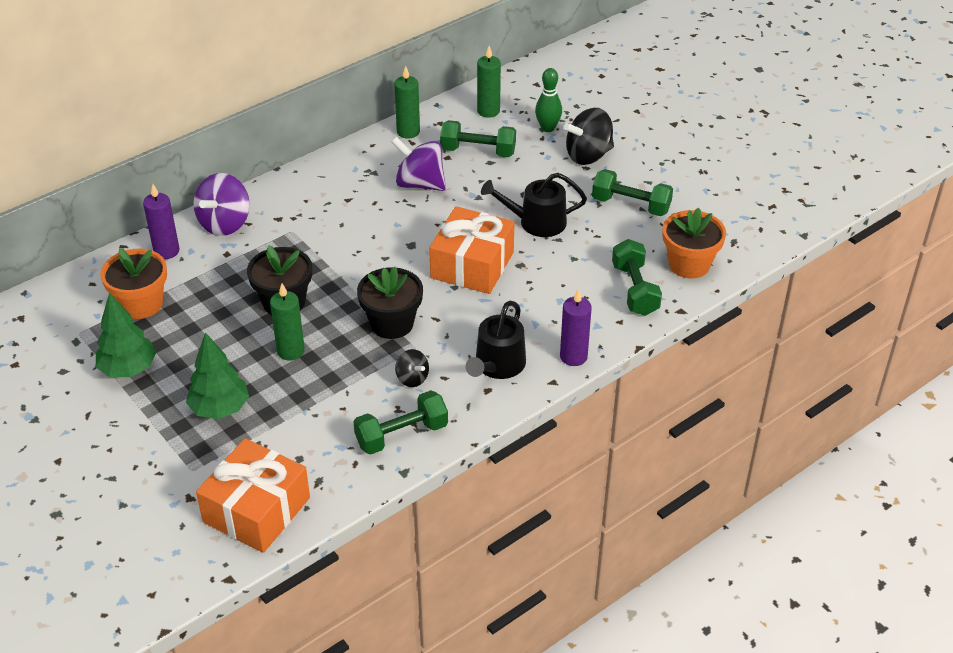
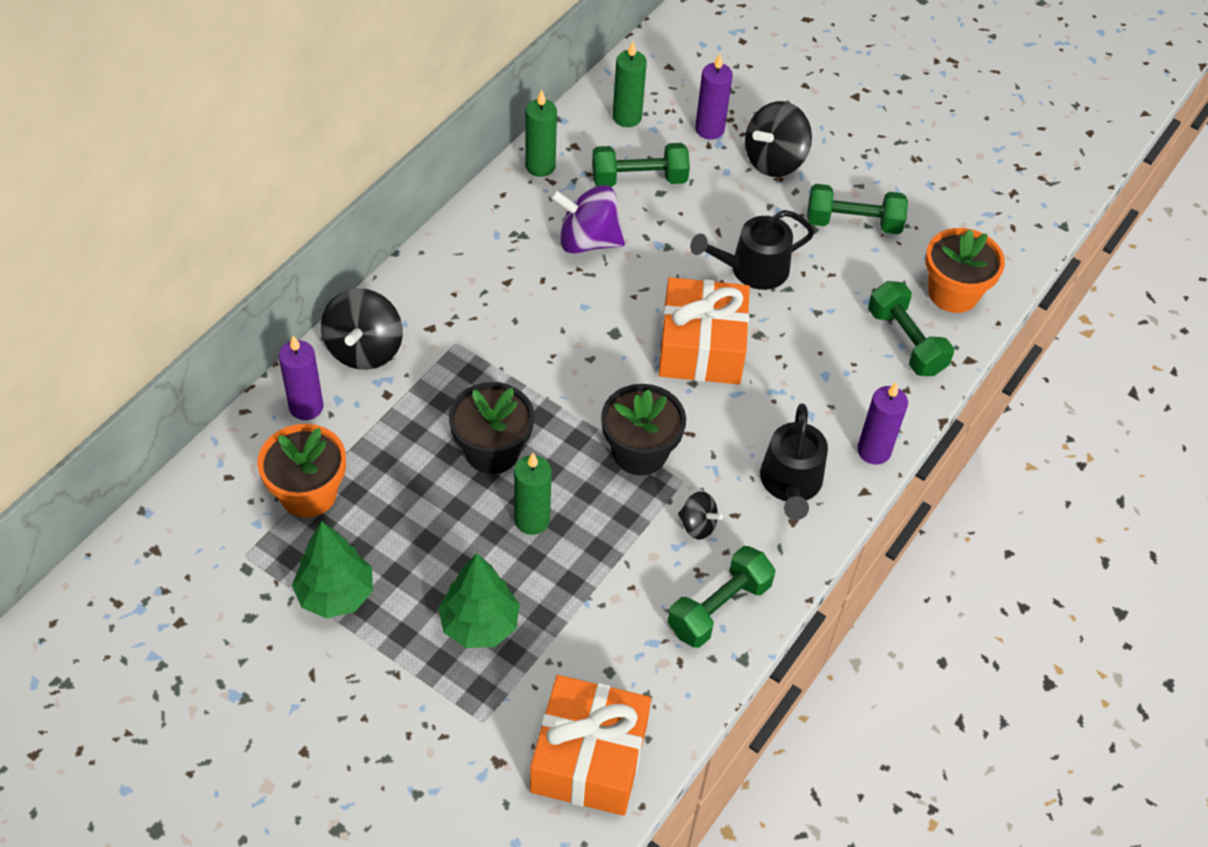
camera: 20 degrees left, 10 degrees up
(225, 223) = (364, 349): purple spinning top -> black spinning top
(547, 128) = (709, 129): green bowling pin -> purple candle

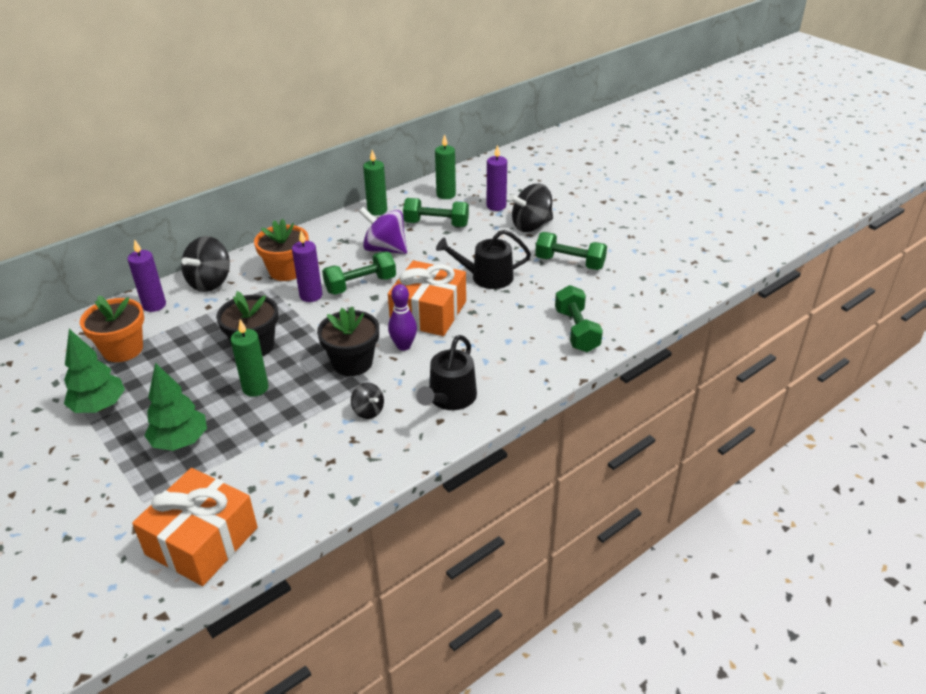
camera: 20 degrees right, 15 degrees down
(694, 411) = (403, 346): none -> purple bowling pin
(719, 608) = (354, 464): green dumbbell -> green dumbbell (360, 285)
(874, 451) = (521, 389): purple candle -> purple candle (311, 295)
(953, 293) = (624, 309): orange flower pot -> orange flower pot (286, 271)

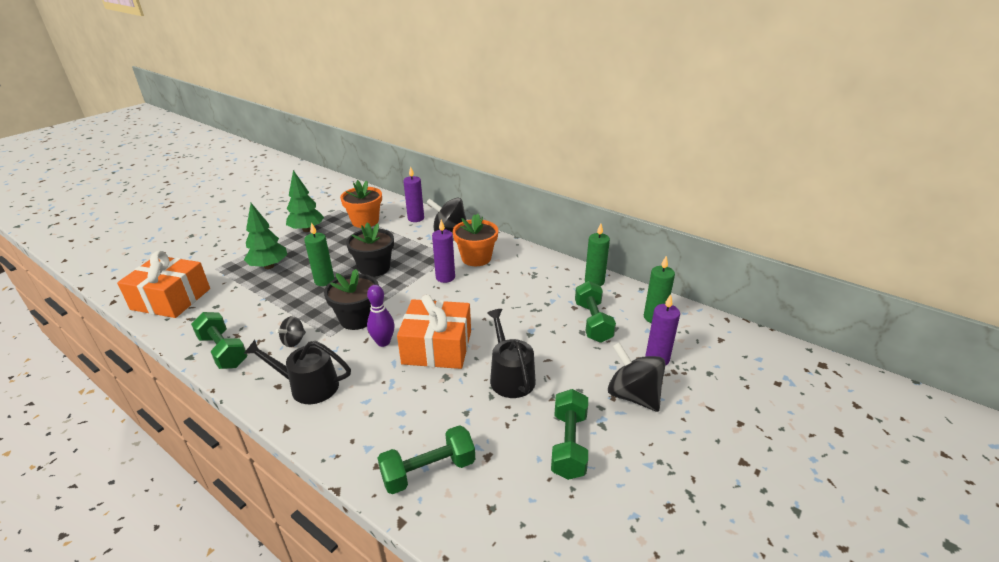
camera: 75 degrees right, 5 degrees down
(360, 285) = (469, 299): green dumbbell -> green dumbbell (223, 351)
(385, 249) = (531, 300): purple spinning top -> none

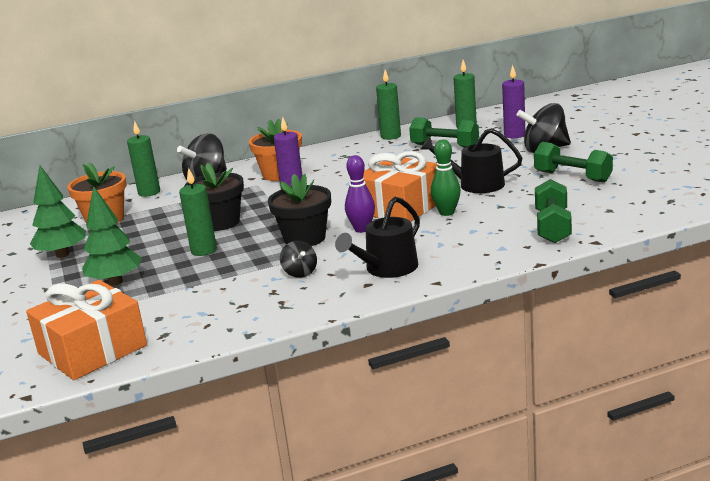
camera: 55 degrees left, 10 degrees down
(223, 351) = (265, 313): green dumbbell -> none
(416, 218) = (149, 192): purple candle -> green candle
(436, 380) = (447, 212): none -> green bowling pin

